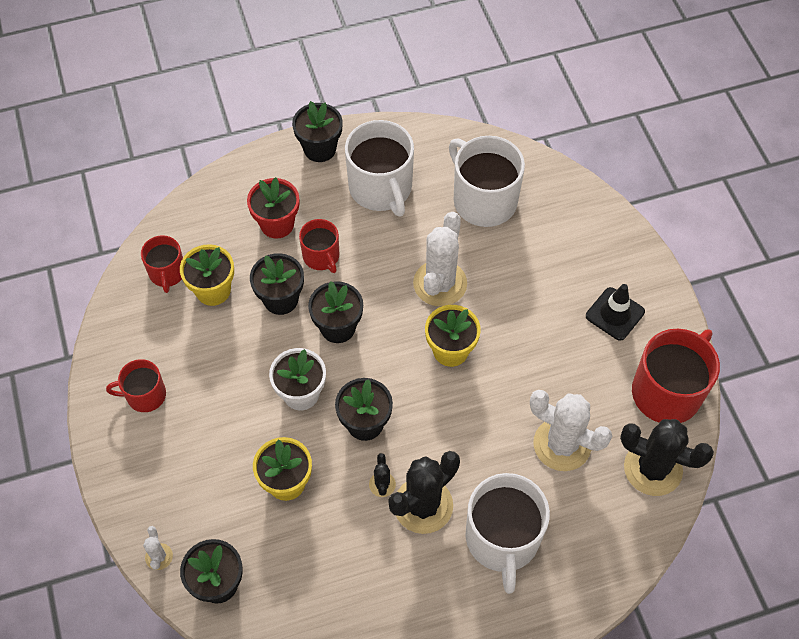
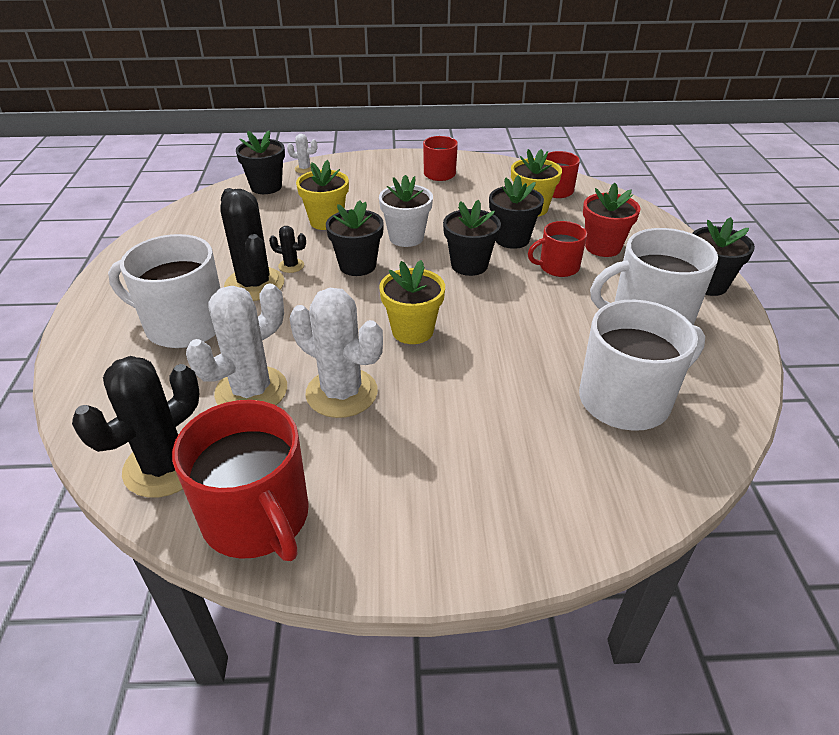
camera: 105 degrees right, 20 degrees down
(440, 283) = (503, 339): white cactus -> white cactus (341, 393)
(615, 314) = (405, 493): black traffic cone -> none

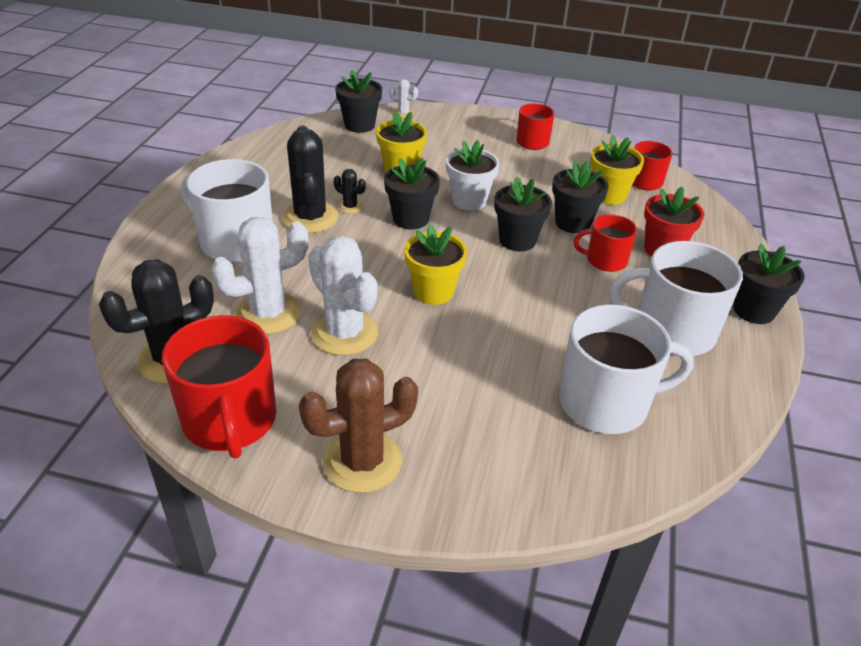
camera: 15 degrees right, 0 degrees up
(421, 524) = (362, 461): none -> brown cactus

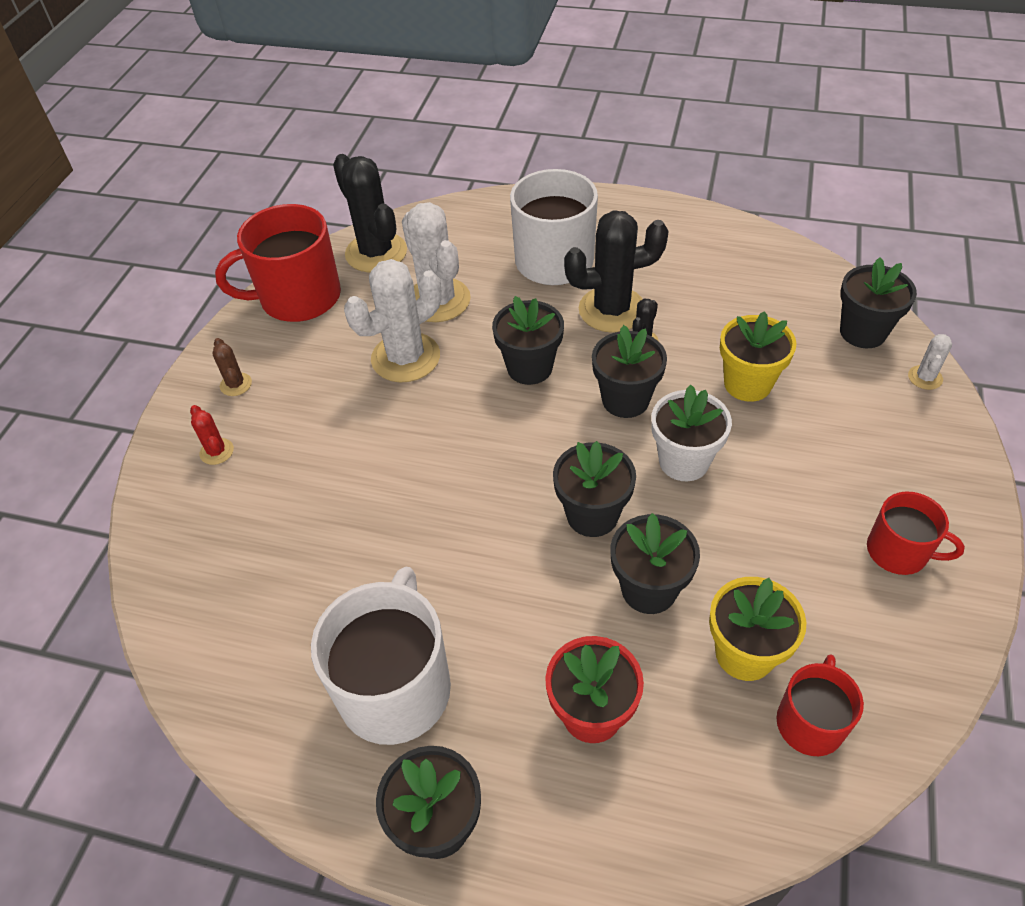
camera: 95 degrees right, 10 degrees up
(362, 461) = (236, 384): brown cactus -> brown cactus, size x0.45
(370, 261) = (529, 368): none -> black flower pot
(433, 291) = (475, 427): yellow flower pot -> none
(458, 465) = (217, 451): none -> red cactus
(605, 260) = (555, 623): red mug -> none
(606, 402) = (276, 587): white mug -> none

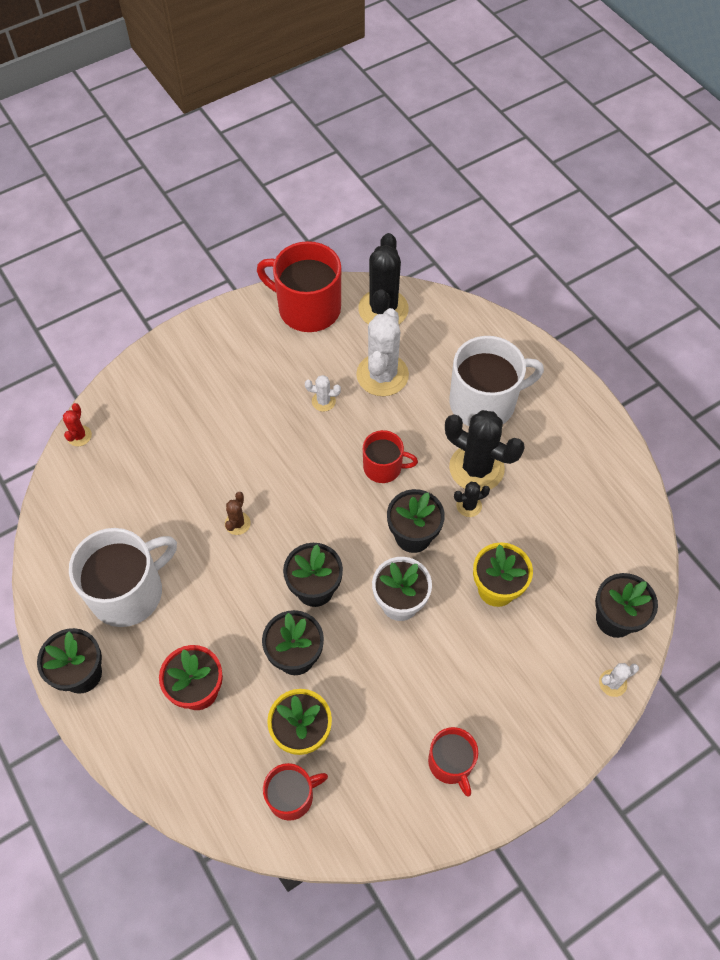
camera: 40 degrees right, 10 degrees up
(217, 451) = (172, 381): red cactus -> red cactus (79, 436)
(236, 384) = (220, 344): brown cactus -> brown cactus (237, 523)
(405, 358) = (323, 401): white cactus -> white cactus, size x0.45
(529, 368) = (383, 467): black flower pot -> red mug

